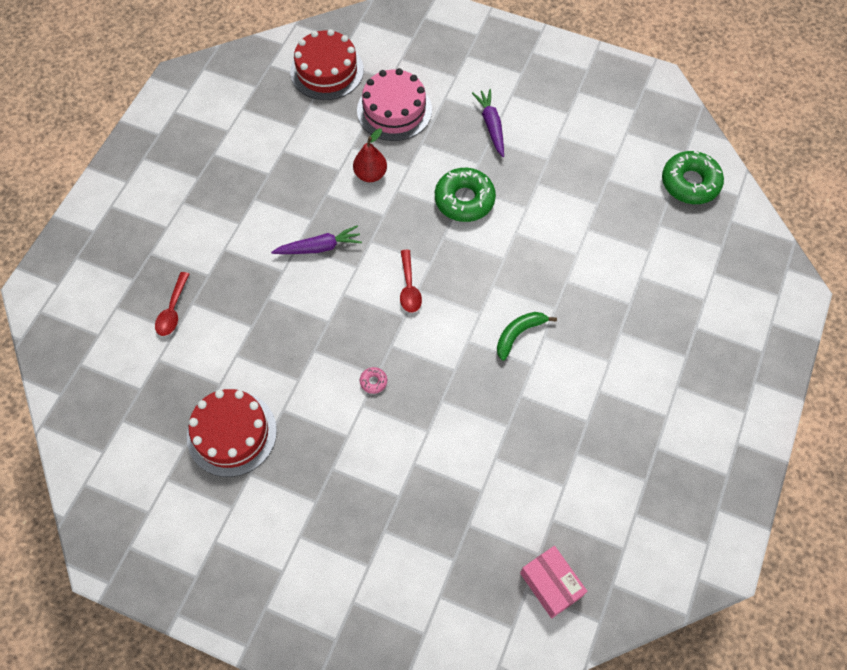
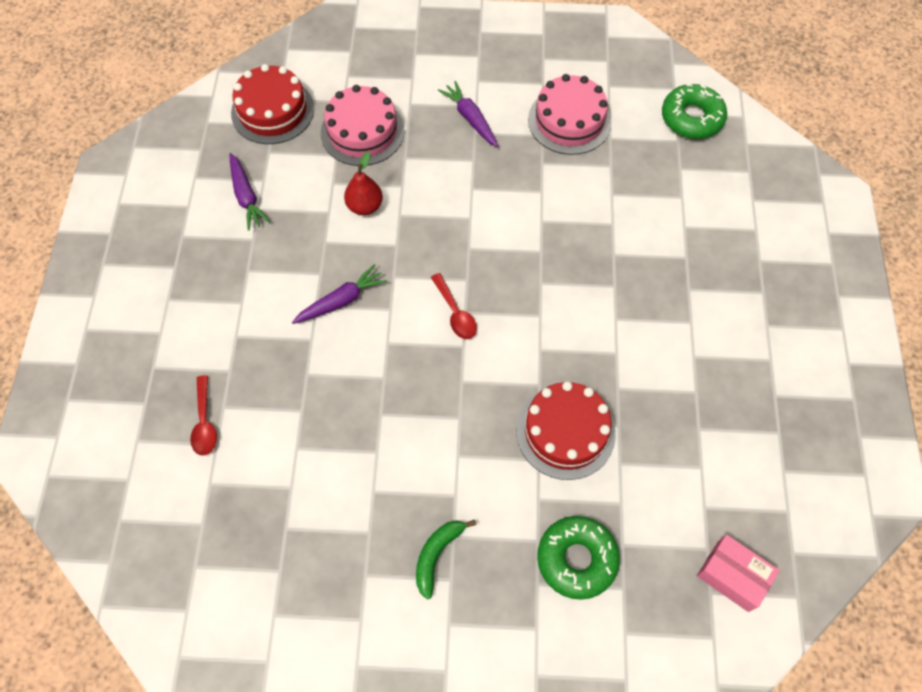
camera: 20 degrees left, 0 degrees up
(232, 433) = (327, 537): red cake -> red cake (565, 431)
(277, 137) = (246, 196): none -> purple carrot
(373, 382) = (459, 426): pink donut -> none
(464, 200) = (475, 203): green donut -> green donut (576, 559)
(518, 334) = (589, 325): green banana -> green banana (437, 555)
(577, 153) = (569, 121): none -> pink cake

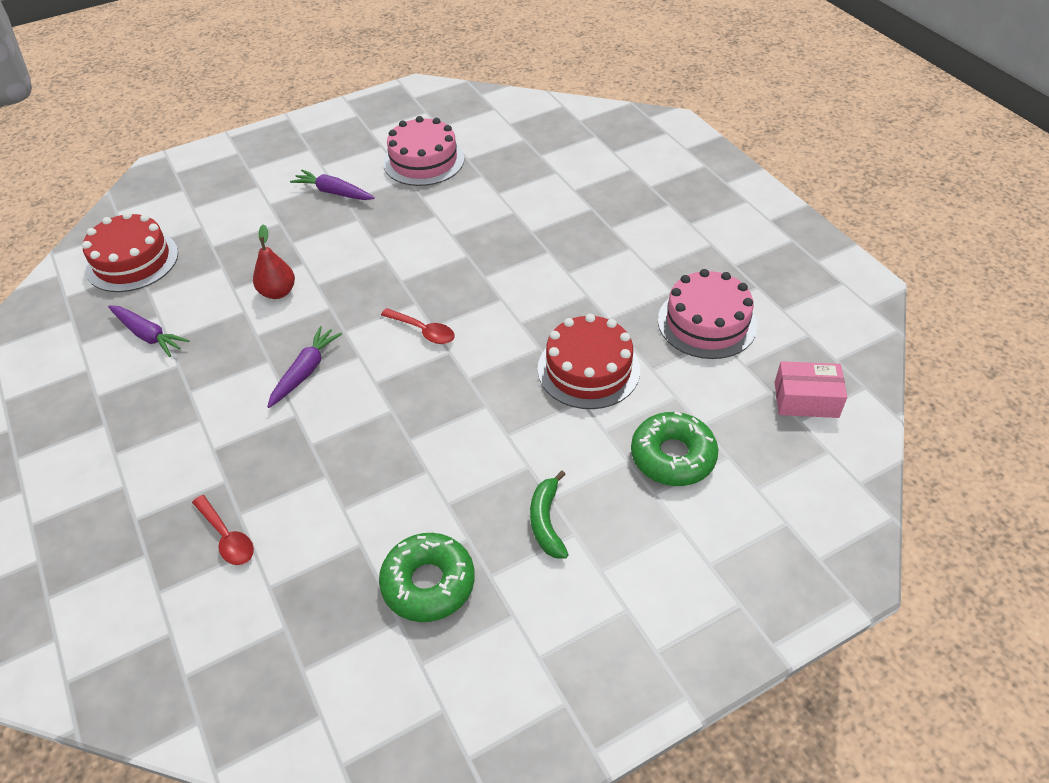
camera: 30 degrees left, 15 degrees down
(362, 131) = (236, 240): pink cake -> pink cake (707, 322)
(692, 118) = (523, 121): green donut -> green donut (428, 583)

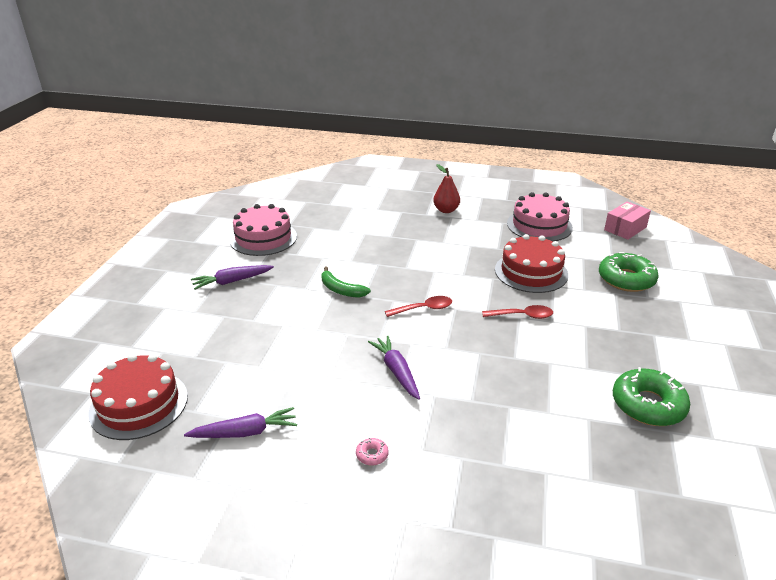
camera: 50 degrees left, 15 degrees down
(182, 422) = (372, 455): none -> pink donut
(227, 537) = (522, 481): red spoon -> red spoon (522, 316)
(278, 292) = (296, 348): red pear -> red pear (446, 210)
(546, 521) = (636, 339): green banana -> green banana (341, 290)

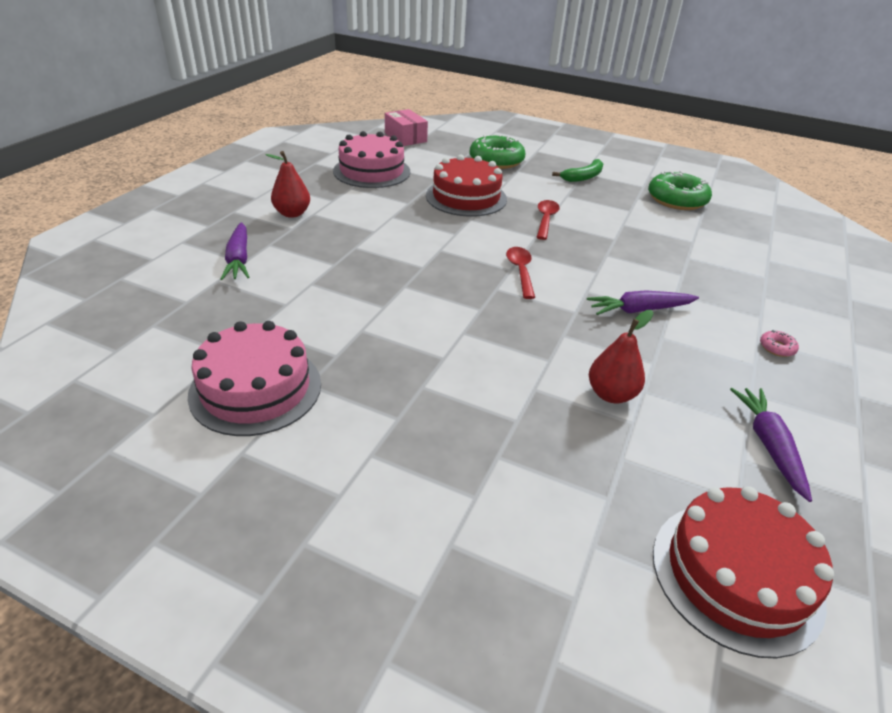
camera: 80 degrees left, 5 degrees up
(232, 281) = (391, 439): purple carrot -> purple carrot (239, 259)
(285, 357) = (611, 394): none -> red pear
(341, 290) = (458, 325): green banana -> green banana (583, 177)

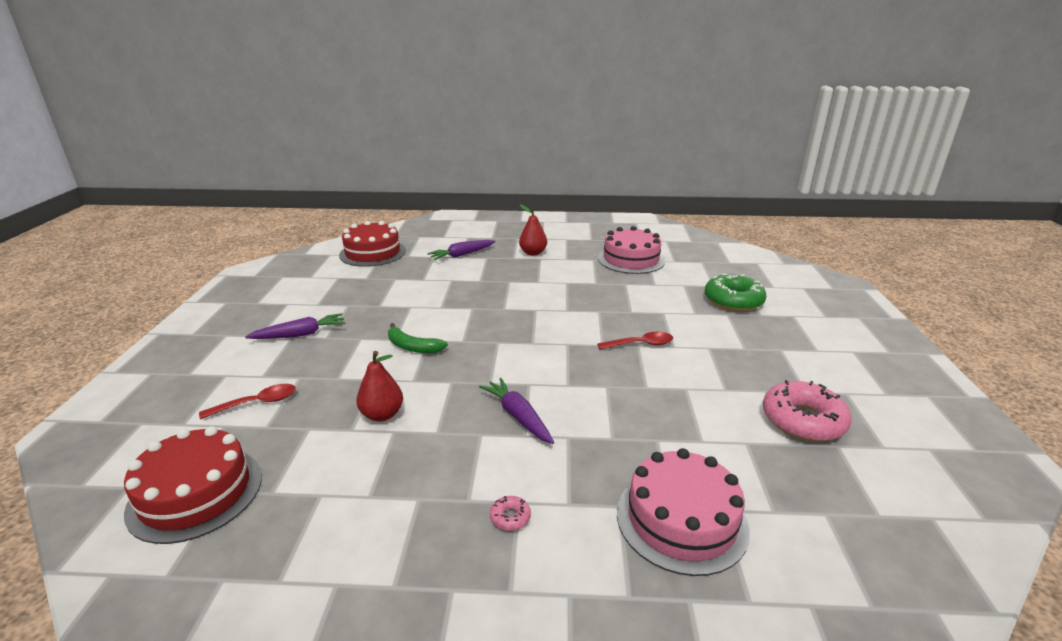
camera: 70 degrees right, 10 degrees down
(256, 389) = (338, 293): pink cake -> pink cake (681, 520)
(405, 137) = (715, 256): pink box -> none
(466, 197) = (636, 302): red cake -> red cake (372, 253)
(520, 271) = (533, 347): red spoon -> red spoon (257, 403)
(583, 177) = (769, 350): green banana -> green banana (412, 347)
(677, 200) = (803, 420): green donut -> pink donut
(769, 445) = (342, 511): purple carrot -> purple carrot (300, 334)

